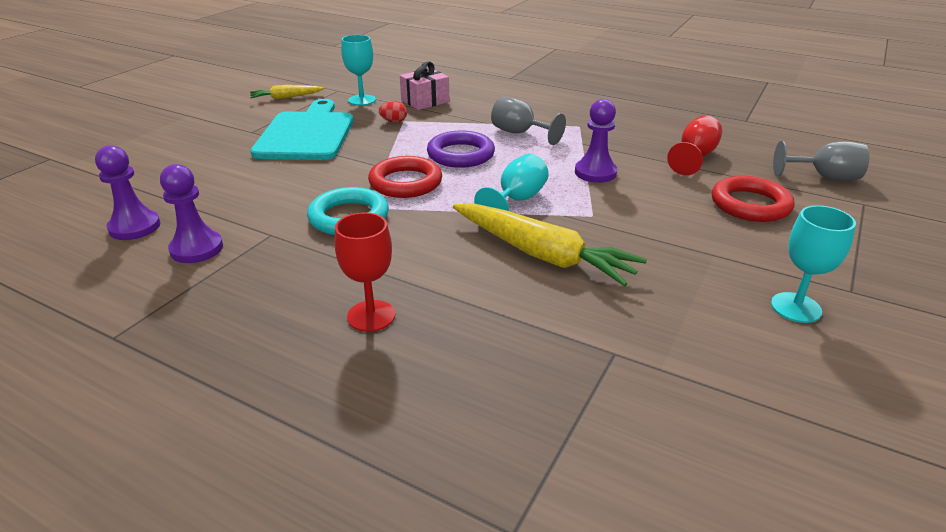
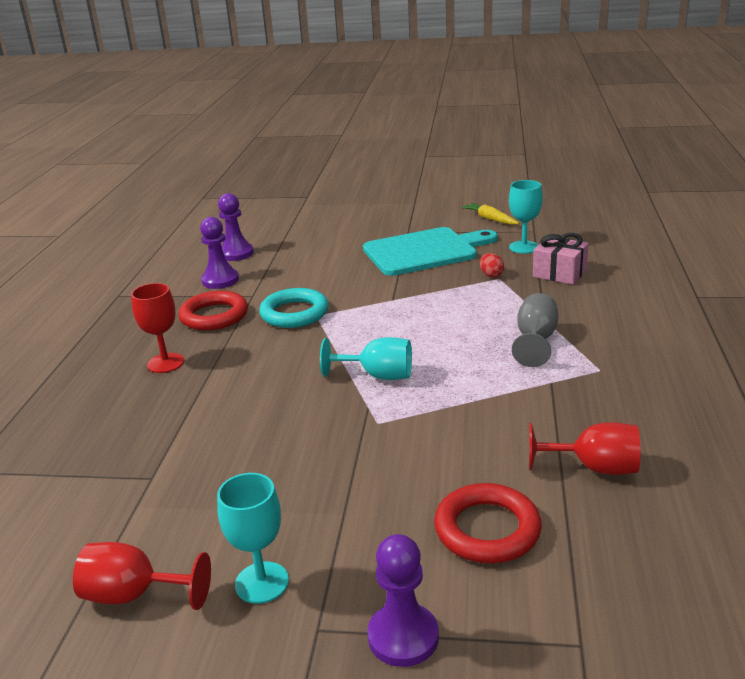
camera: 70 degrees right, 5 degrees down
(405, 182) = (370, 317): red ring -> red ring (214, 316)
(460, 154) = (450, 324): purple ring -> none
(542, 255) = (285, 411): yellow carrot -> none
(595, 173) = (478, 405): purple pawn -> purple pawn (403, 637)
(805, 383) = (134, 595): none -> red goblet
(824, 177) = (643, 597): grey goblet -> none

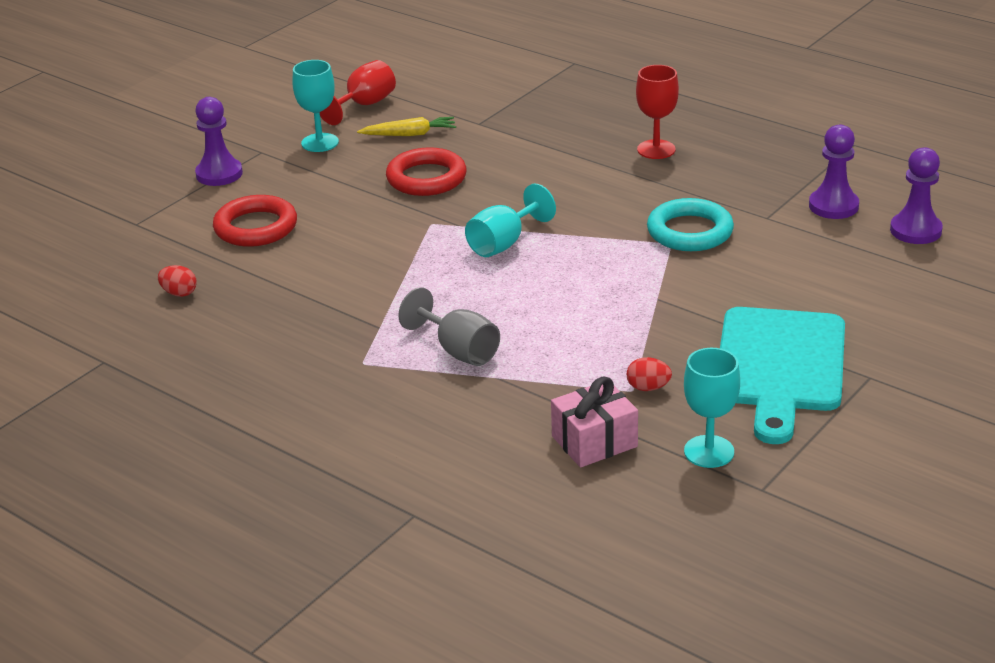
camera: 120 degrees right, 5 degrees up
(214, 316) = (735, 187): red ring -> red ring (426, 178)
(490, 219) = (853, 469): yellow carrot -> yellow carrot (409, 134)
(594, 468) = (250, 294): red goblet -> none
(649, 515) = (179, 293): none -> red egg

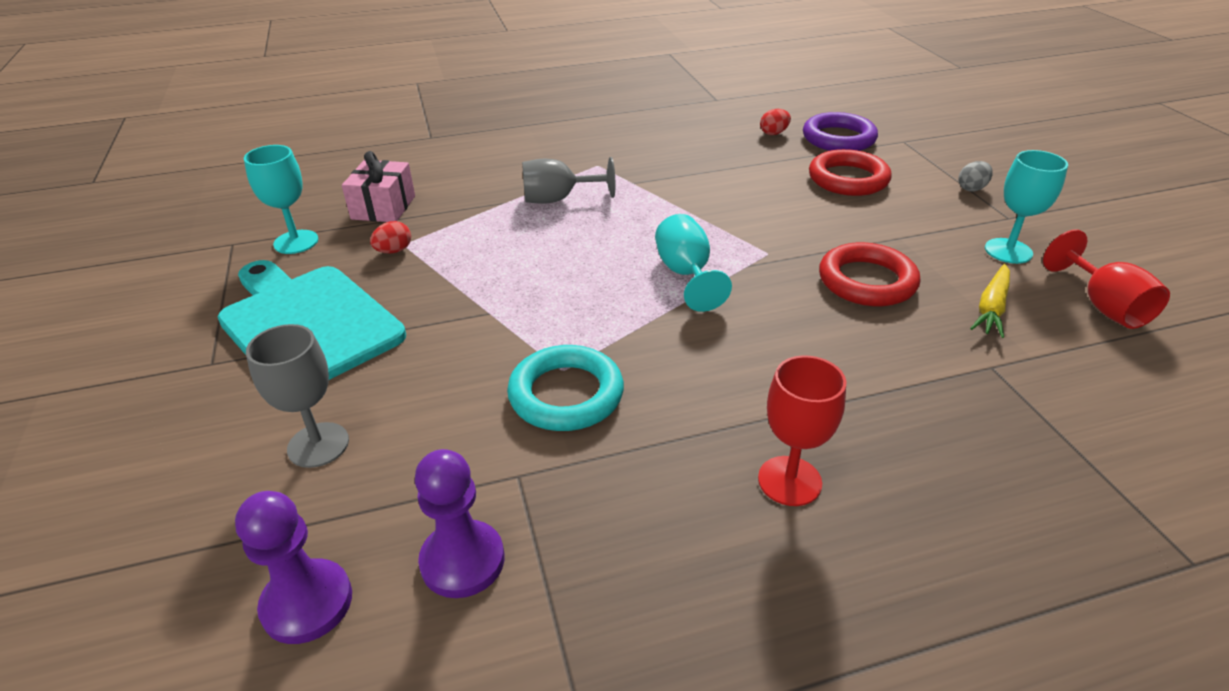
camera: 125 degrees right, 5 degrees up
(160, 256) = (838, 138): none -> purple ring
(219, 174) = (971, 188): purple pawn -> grey egg
(849, 287) = (318, 445): none -> grey goblet

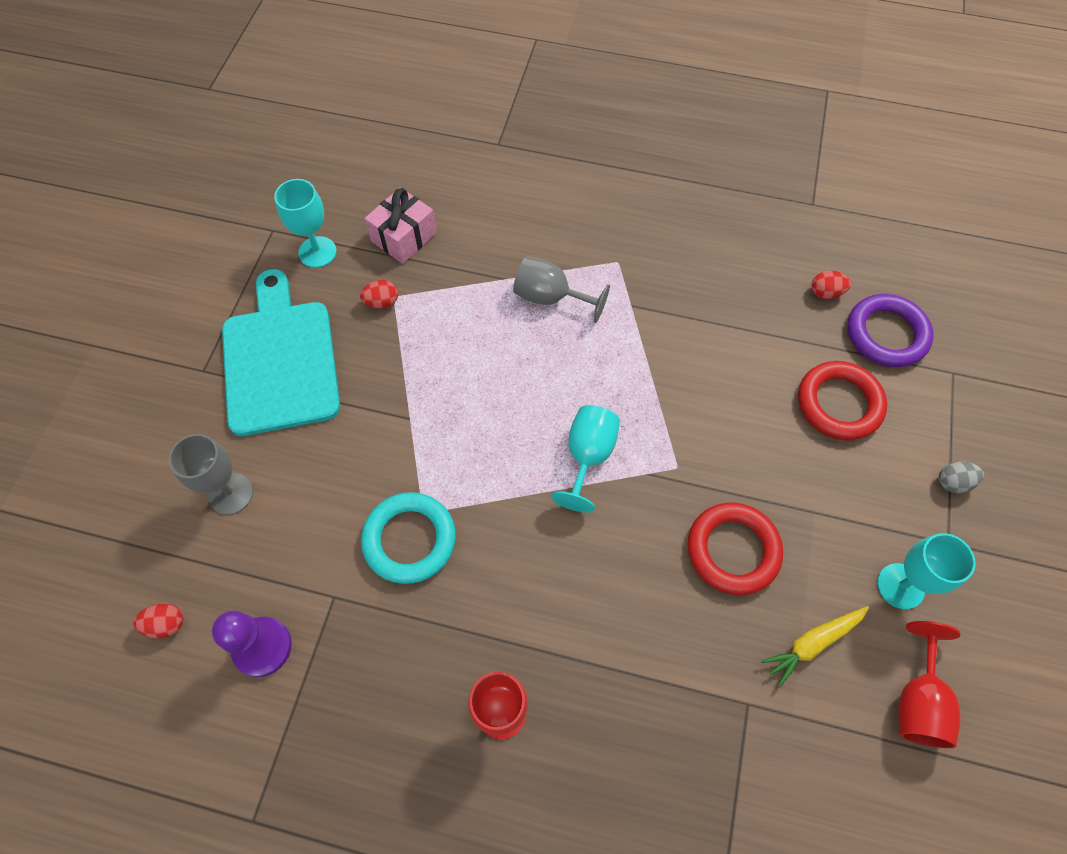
camera: 30 degrees right, 25 degrees up
(307, 603) = (166, 624): purple pawn -> red egg

